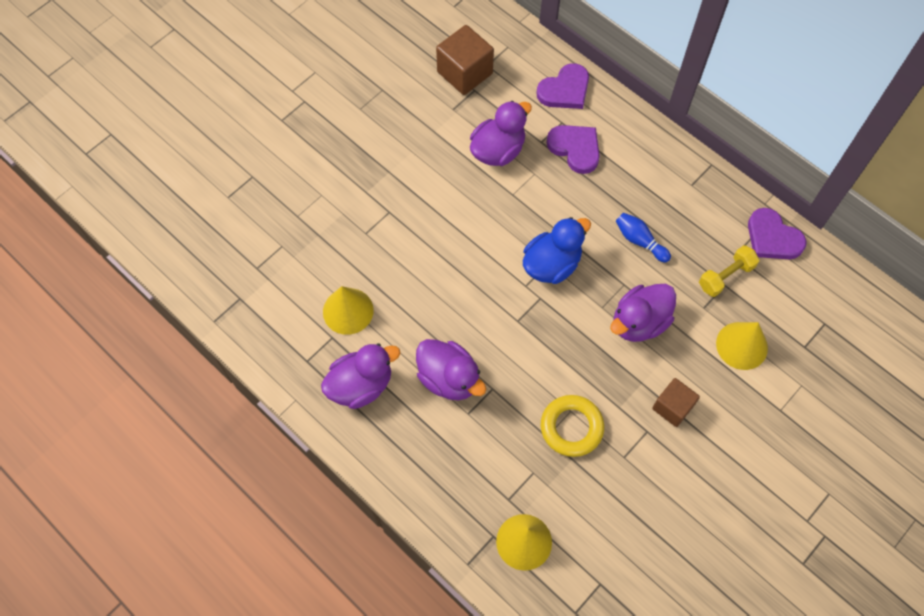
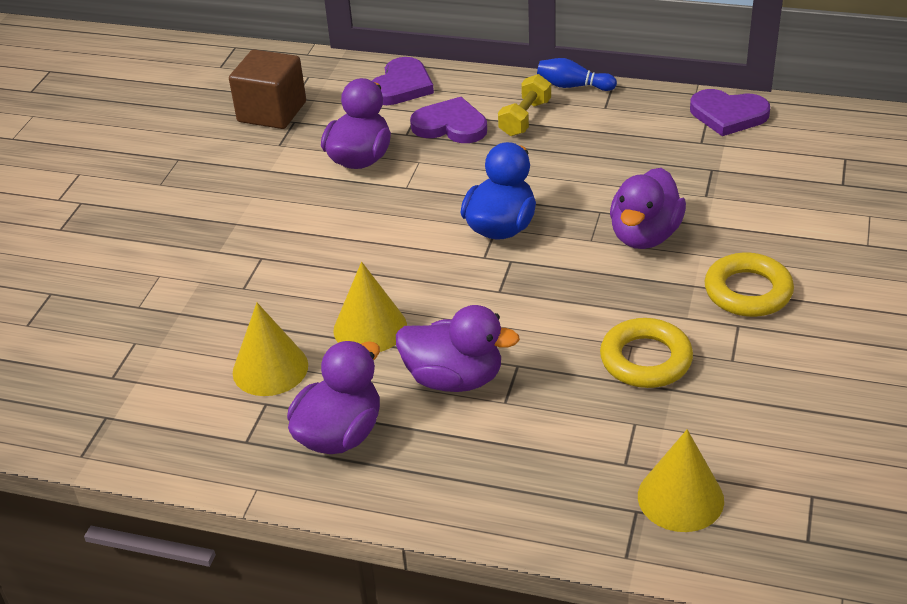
camera: 25 degrees left, 25 degrees down
(639, 241) = (586, 170): blue bowling pin -> blue bowling pin (573, 86)
(672, 407) = (748, 291): brown cube -> yellow ring
(725, 276) = (706, 162): yellow dumbbell -> yellow dumbbell (525, 118)
(741, 345) = (775, 209): yellow cone -> yellow cone (370, 328)

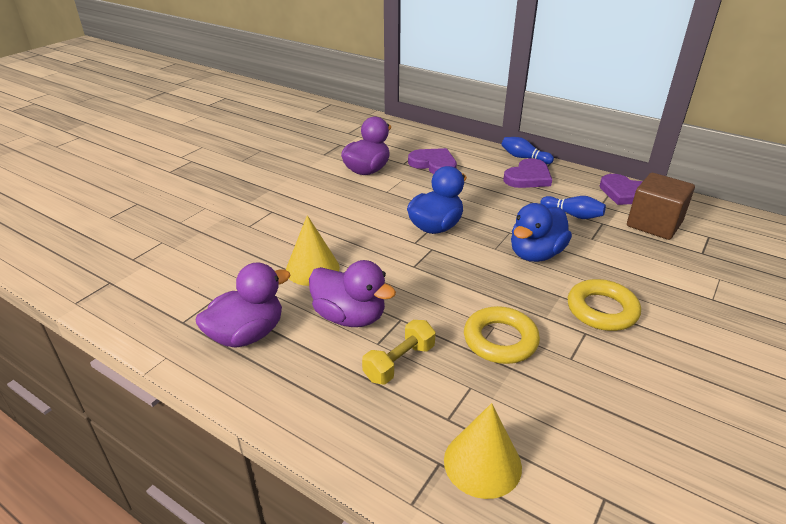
camera: 15 degrees right, 5 degrees down
(270, 368) = (231, 278): yellow cone -> none
(272, 112) = (330, 137): brown cube -> brown cube (654, 224)
(401, 86) = (415, 138): purple heart -> purple heart (528, 177)
(525, 118) = (484, 169): yellow dumbbell -> yellow dumbbell (399, 362)
(645, 235) = (536, 254): purple duck -> blue duck
(671, 166) = (573, 215): none -> blue bowling pin

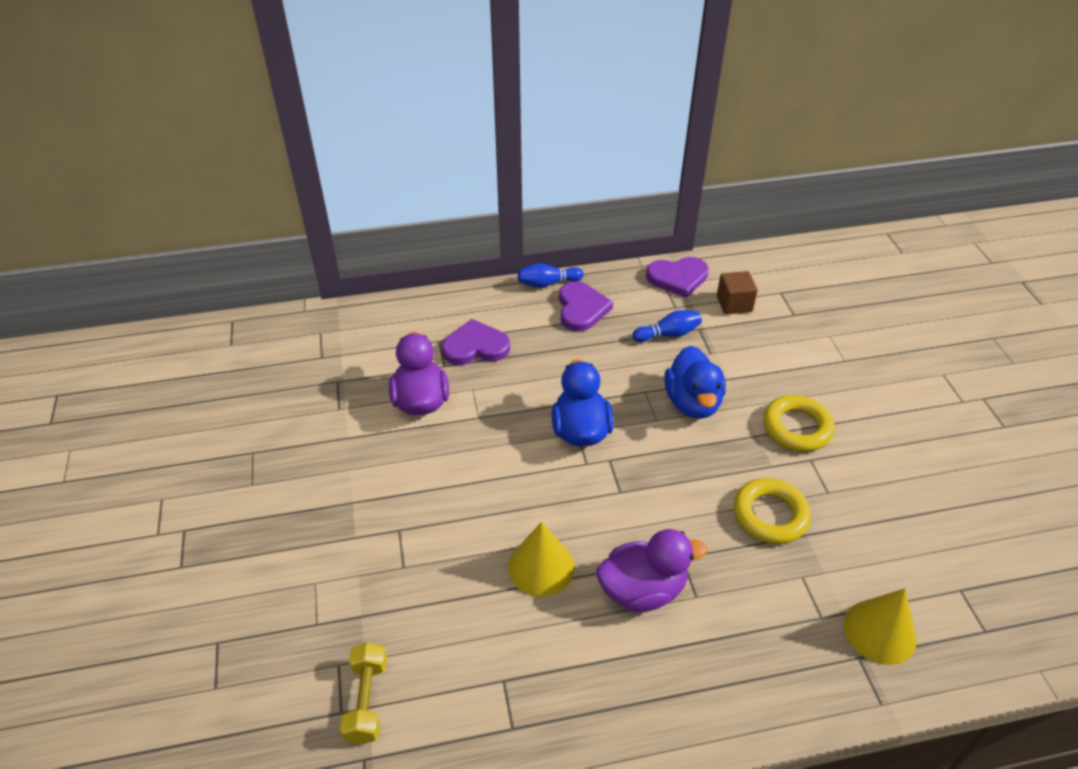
camera: 45 degrees left, 10 degrees up
(247, 334) = (588, 685): purple duck -> none
(399, 362) = (734, 600): yellow dumbbell -> yellow dumbbell (367, 700)
(654, 224) = (734, 304): brown cube -> brown cube, size x0.65

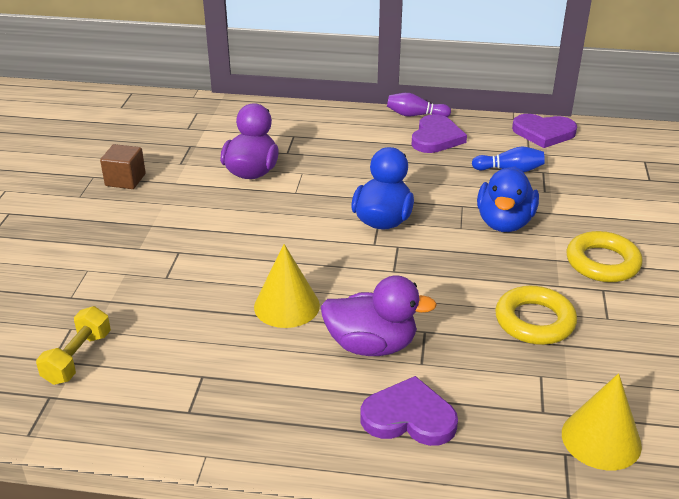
camera: 20 degrees right, 10 degrees down
(475, 347) = (323, 145): purple heart -> purple heart (409, 417)
(548, 283) = (415, 115): blue bowling pin -> purple bowling pin
(734, 304) = (590, 161): brown cube -> brown cube (125, 180)

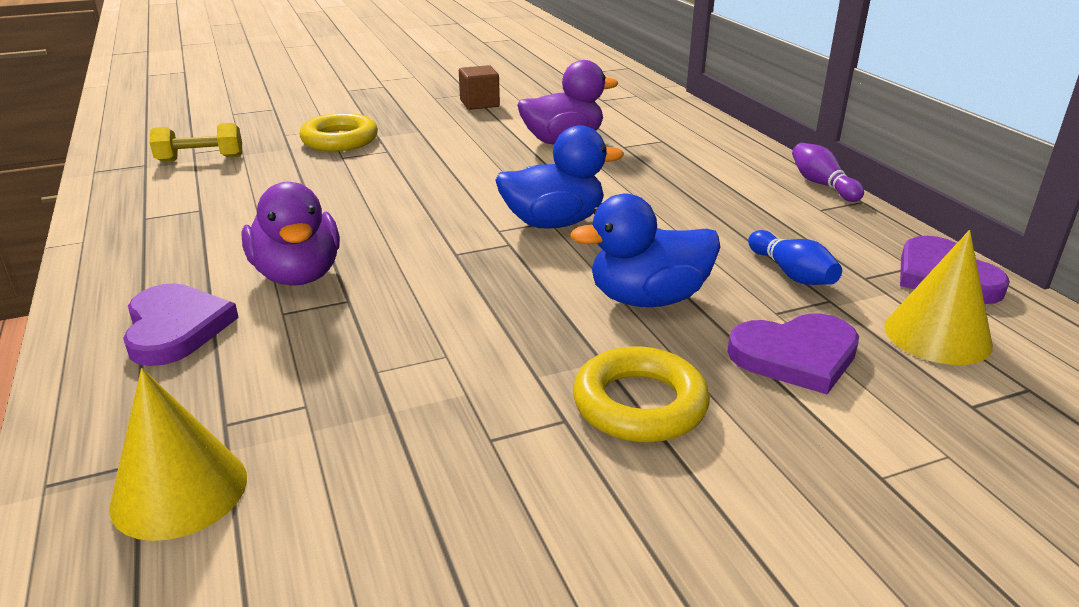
camera: 60 degrees right, 5 degrees down
(286, 306) = (338, 216): yellow cone -> yellow cone (937, 335)
(436, 138) = (790, 208): purple heart -> purple heart (795, 356)
(534, 321) = (428, 373): yellow ring -> yellow ring (340, 140)

